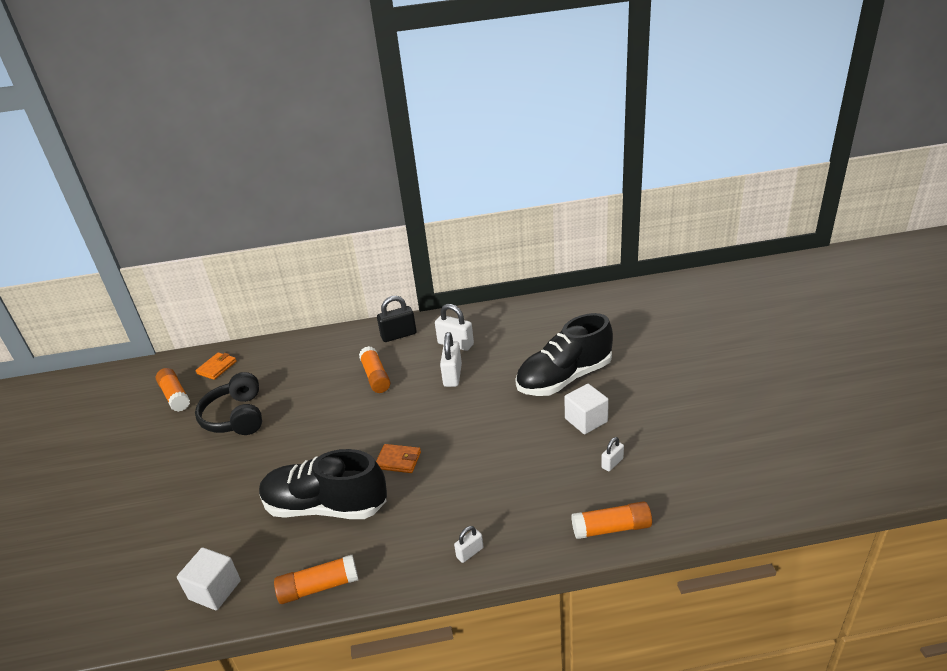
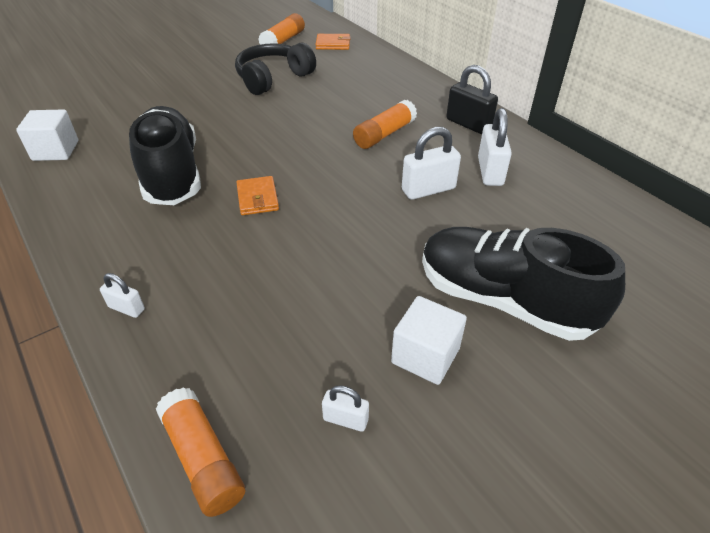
camera: 60 degrees right, 10 degrees up
(319, 587) = (63, 209): orange glue stick -> none

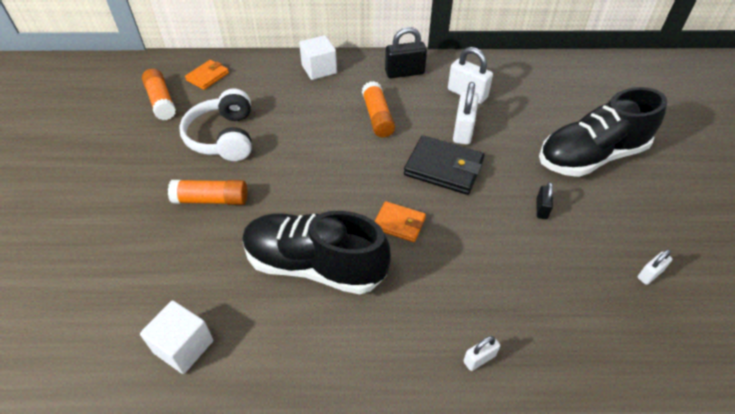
camera: 55 degrees left, 5 degrees up
(203, 458) = (650, 361): orange glue stick -> orange glue stick (211, 200)
(273, 78) = (224, 137): black headphones -> white headphones
(358, 197) = (443, 168): none -> black wallet
(368, 286) = (541, 209): none -> black padlock
(425, 355) = (617, 213): white cube -> white cube (319, 69)

